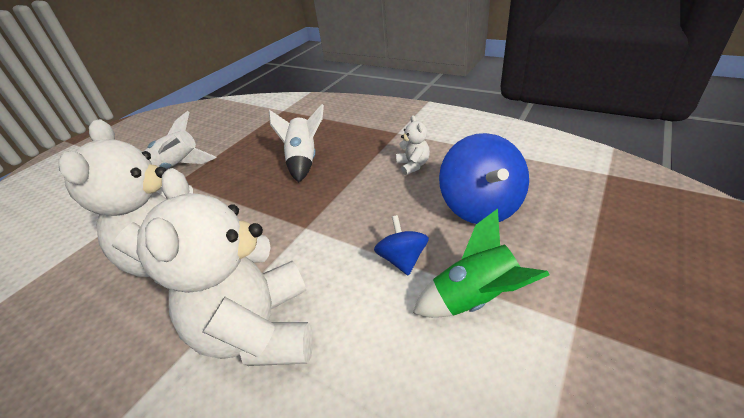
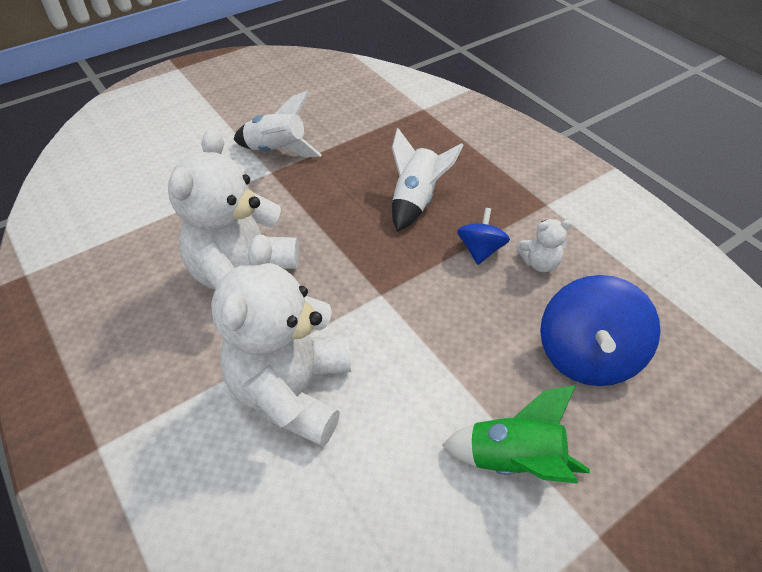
camera: 20 degrees right, 10 degrees up
(402, 259) = (463, 380): blue spinning top -> blue spinning top (480, 250)
(413, 165) = (539, 263): white teddy bear -> white teddy bear turned 75 degrees clockwise

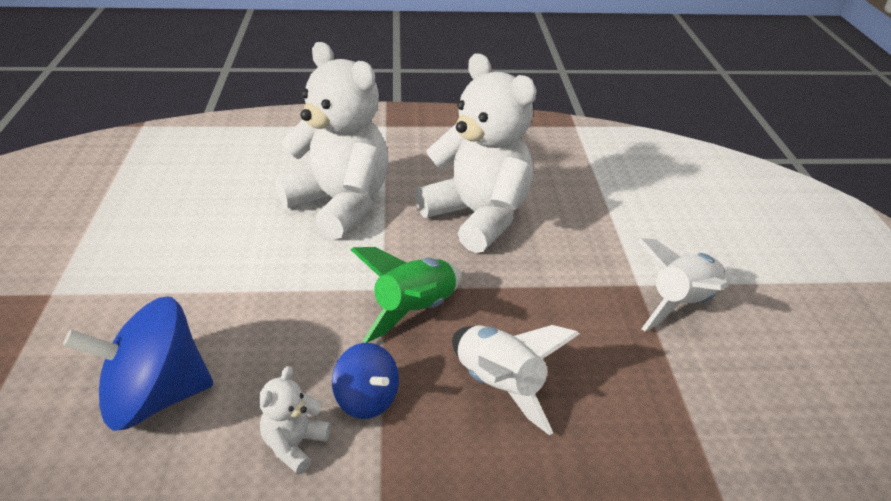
camera: 120 degrees right, 10 degrees down
(513, 460) = (151, 283): green rocket -> green rocket (414, 310)
(587, 355) = (155, 396): blue spinning top -> blue spinning top turned 60 degrees counterclockwise

